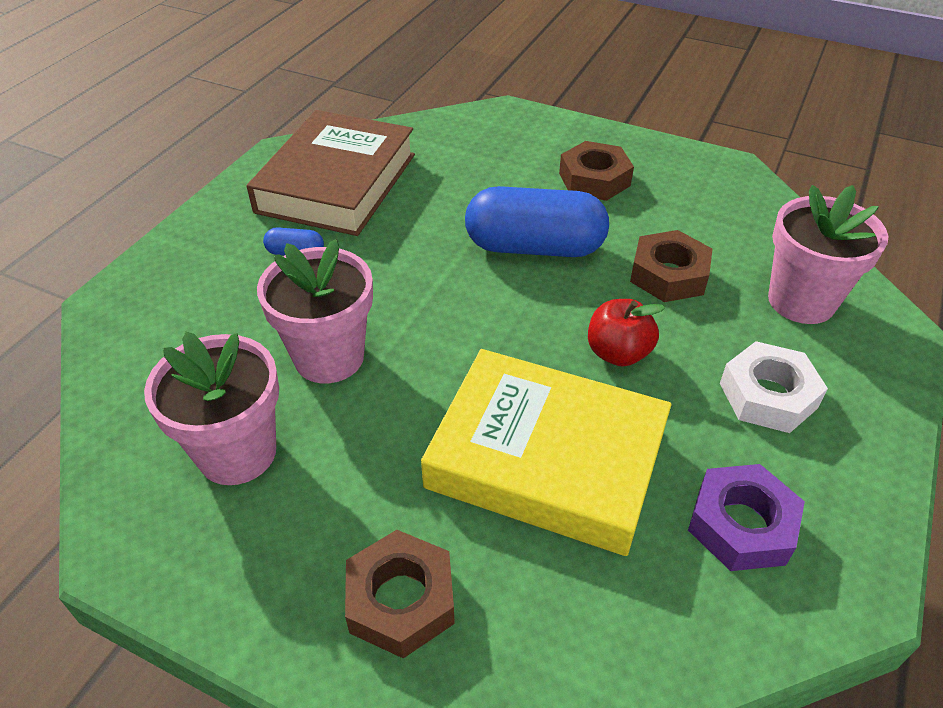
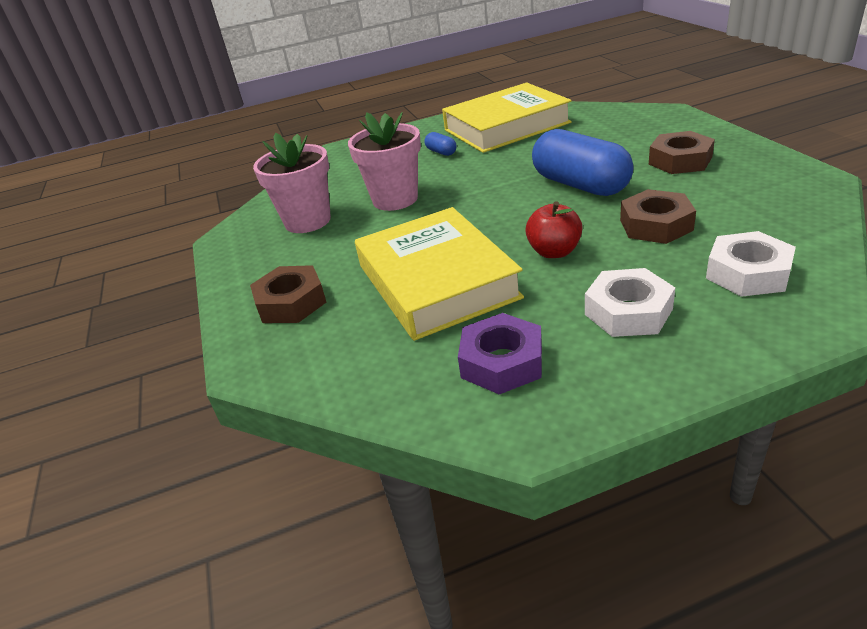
camera: 50 degrees right, 10 degrees down
(337, 183) = (506, 126): brown book -> yellow book
(801, 301) = (747, 273): pink flower pot -> white nut

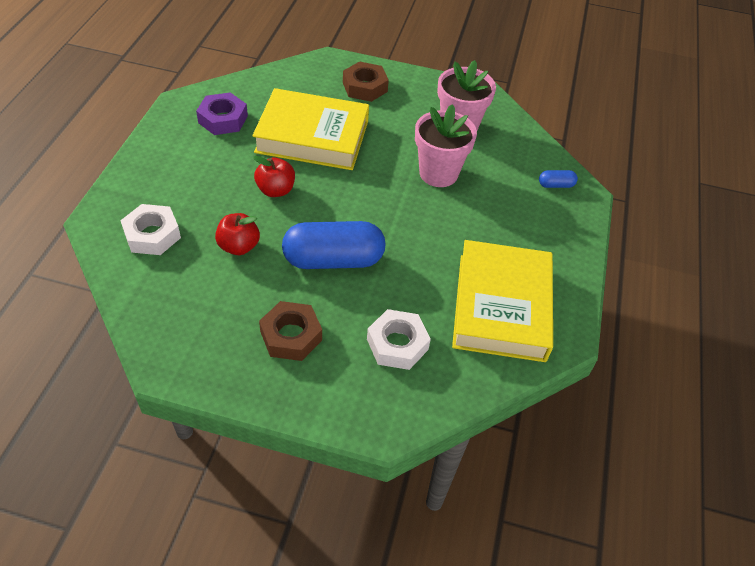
camera: 115 degrees right, 15 degrees up
(441, 152) = (495, 238): blue capsule -> blue capsule (556, 185)
(628, 312) = (193, 174): white nut -> white nut (397, 344)
(655, 225) = (239, 246): brown nut -> red apple

